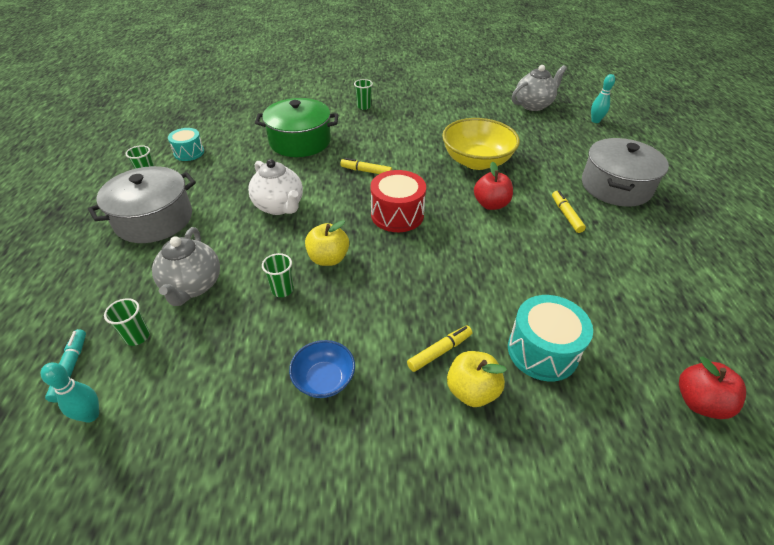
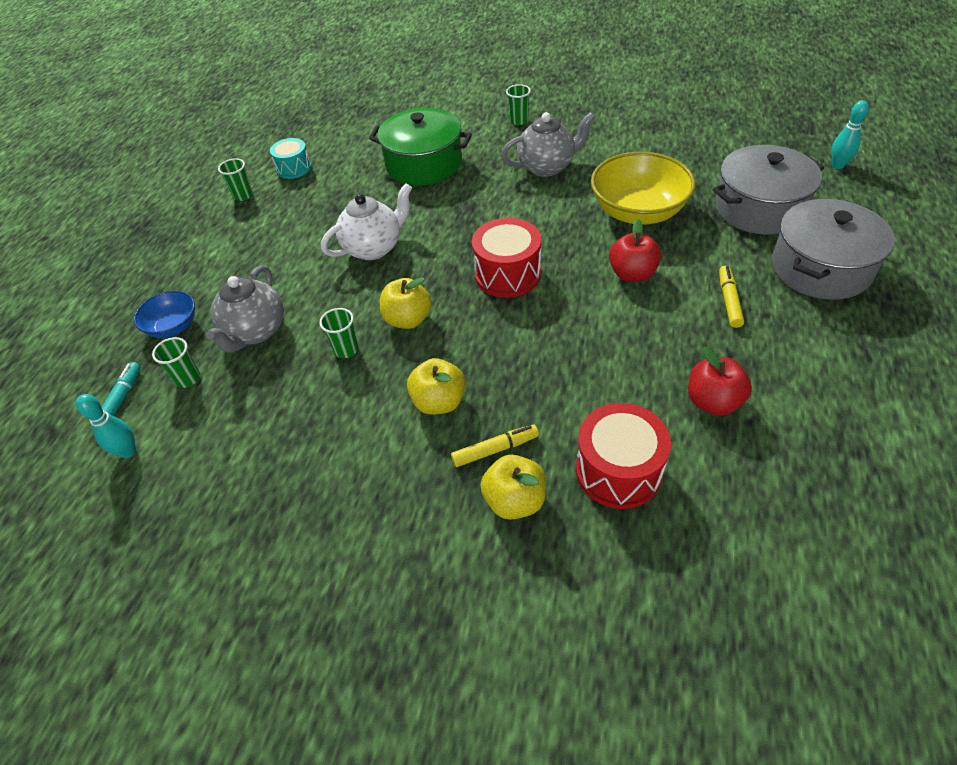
camera: 20 degrees right, 5 degrees up
(154, 219) = (236, 248): grey pot -> grey pot (759, 208)
(279, 206) = (374, 248): white teapot -> white teapot turned 105 degrees counterclockwise
(324, 379) = (358, 458): blue bowl -> blue bowl (173, 326)
(366, 171) = (490, 212): yellow marker -> none
(378, 320) = (439, 402): none -> yellow apple
(533, 105) = (754, 134): grey teapot -> grey teapot (547, 167)
(542, 351) = (618, 470): turquoise drum -> red drum
(699, 402) = (793, 569): red apple -> red apple (713, 402)

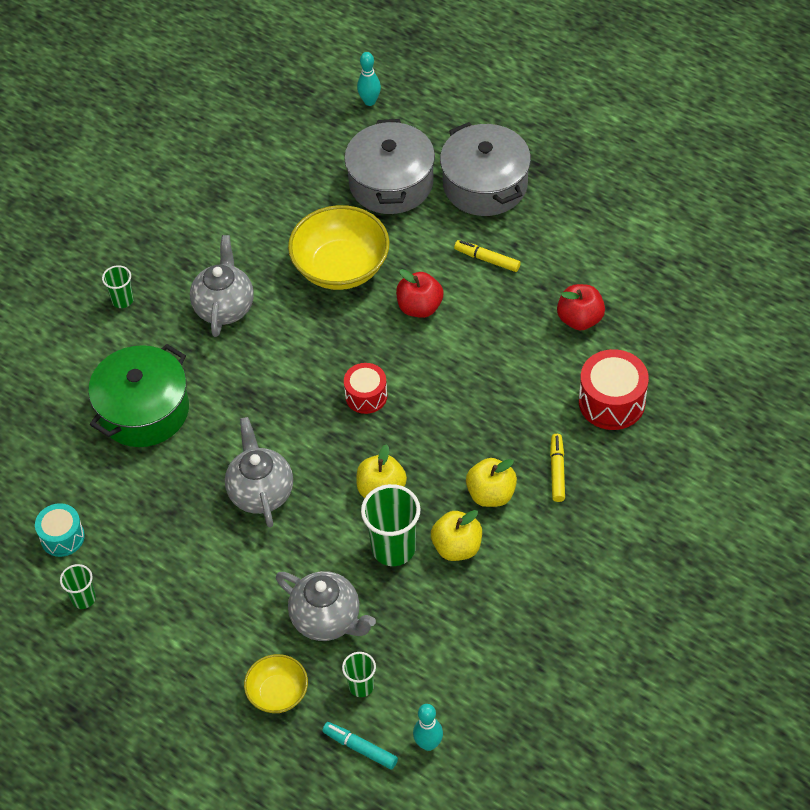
camera: 70 degrees left, 5 degrees up
(173, 326) = (278, 693): blue bowl -> yellow bowl
(346, 350) = (393, 548): green cup -> green cup, size x1.81
(374, 248) = (261, 492): white teapot -> grey teapot
(508, 274) = (366, 396): red drum -> red drum, size x0.64
(515, 501) = (608, 474): yellow apple -> yellow apple (457, 547)

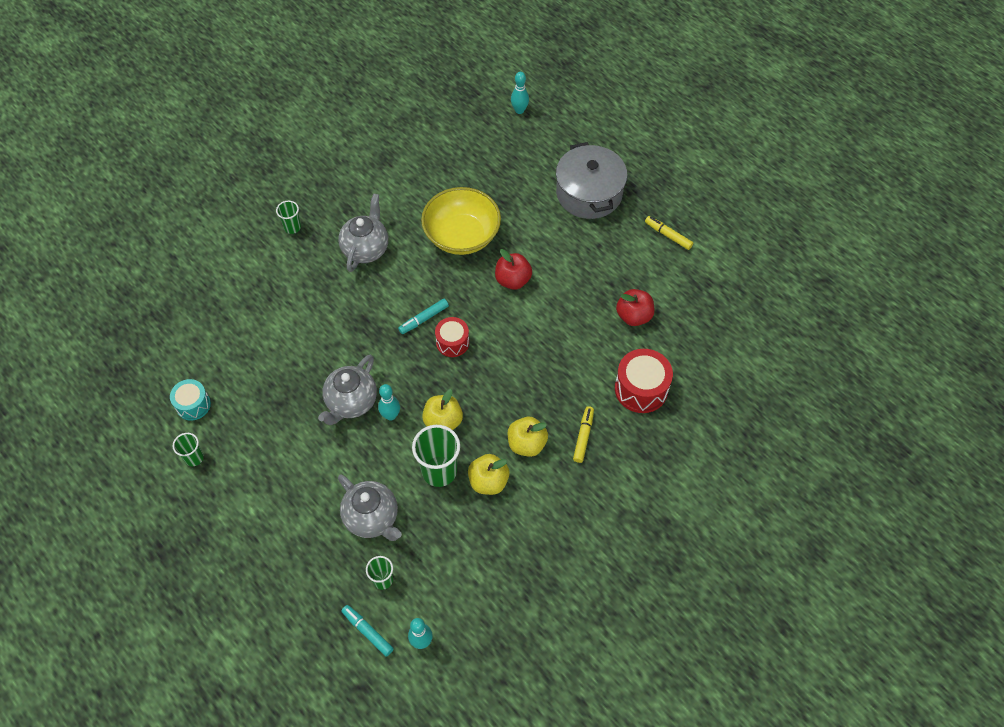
camera: 10 degrees right, 5 degrees up
(144, 410) = (283, 317): green pot -> none
(261, 492) = (351, 402): grey teapot -> grey teapot turned 150 degrees counterclockwise
(278, 693) = (317, 570): yellow bowl -> none
(314, 497) = (390, 415): none -> turquoise bowling pin
(322, 376) = (423, 319): none -> turquoise marker
(391, 183) = (518, 177): grey pot -> none
(487, 259) = (574, 253): yellow marker -> yellow marker (668, 235)

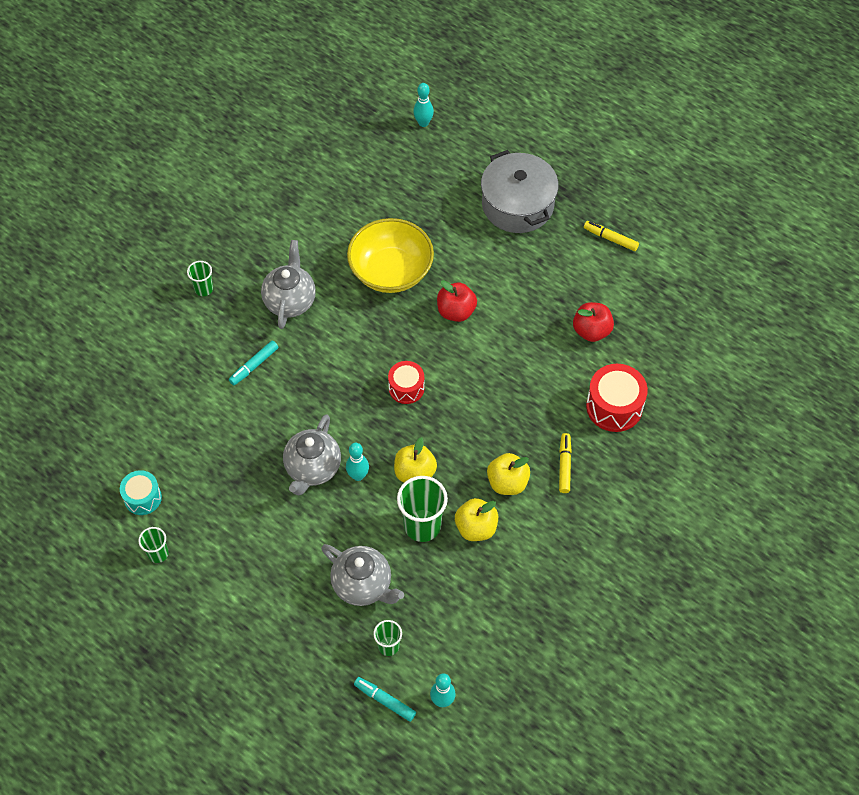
camera: 10 degrees left, 0 degrees up
(423, 319) = (370, 367): turquoise marker -> turquoise marker (254, 365)

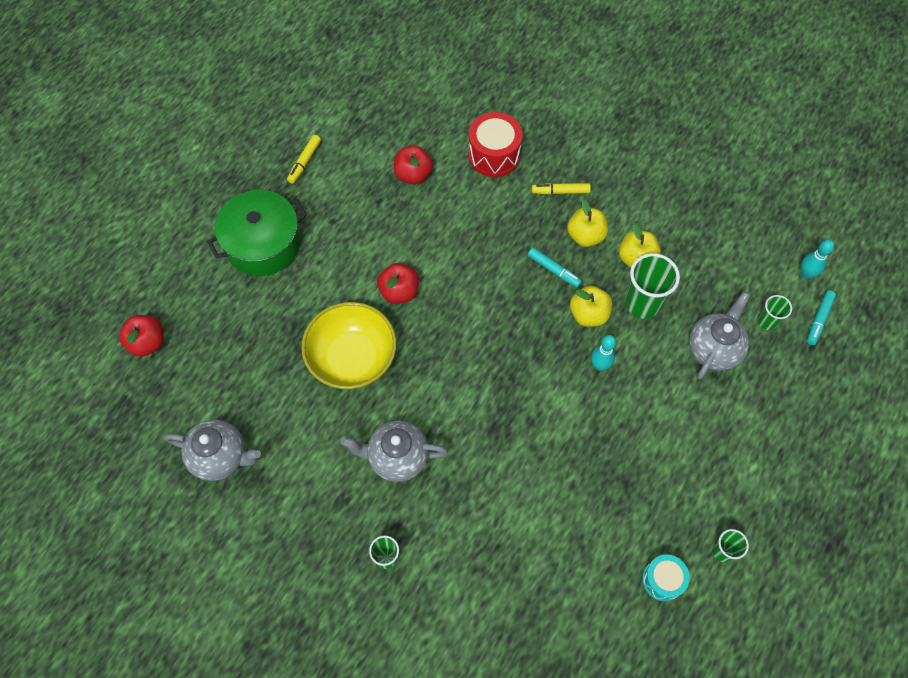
camera: 95 degrees left, 5 degrees up
(254, 365) = (484, 485): turquoise marker -> turquoise marker (554, 270)
(312, 468) = (598, 409): grey teapot -> grey teapot (220, 457)
(406, 388) = (494, 330): red drum -> none
(423, 123) = (147, 342): turquoise bowling pin -> red apple
(517, 205) = (263, 244): grey pot -> green pot

